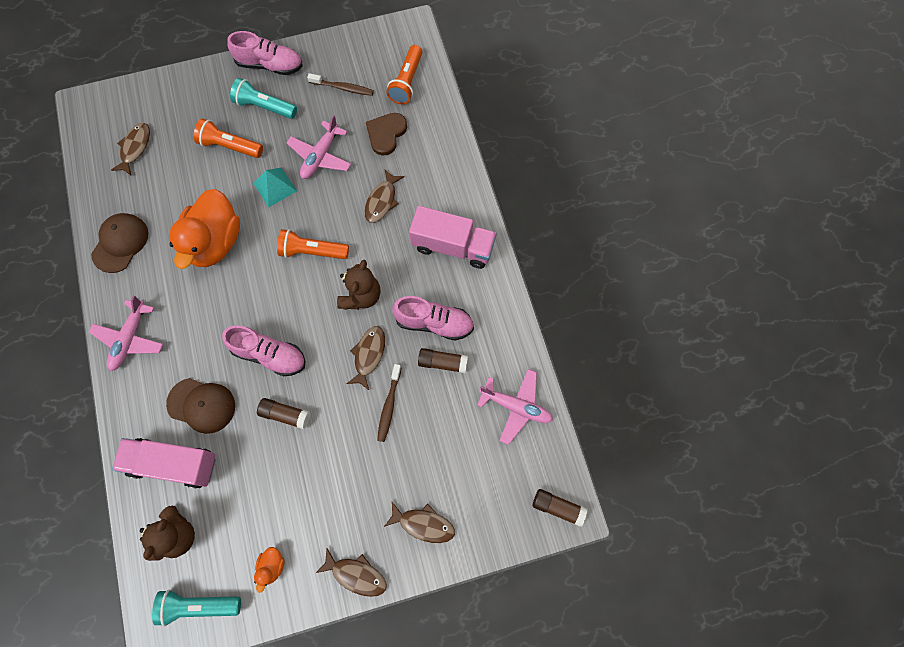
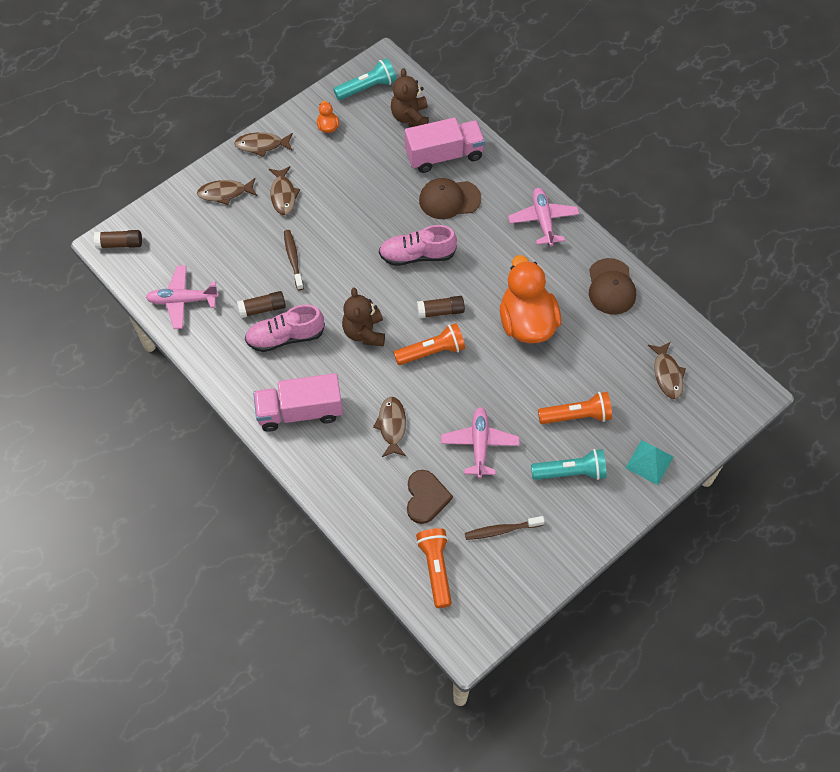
camera: 155 degrees right, 10 degrees down
(270, 65) = (597, 522): pink shoe -> none
(275, 187) = (505, 395): turquoise pyramid -> turquoise pyramid (649, 462)
(285, 414) = (376, 219): brown glue stick -> brown glue stick (440, 311)
(368, 355) = (331, 289): brown fish -> brown fish (283, 195)

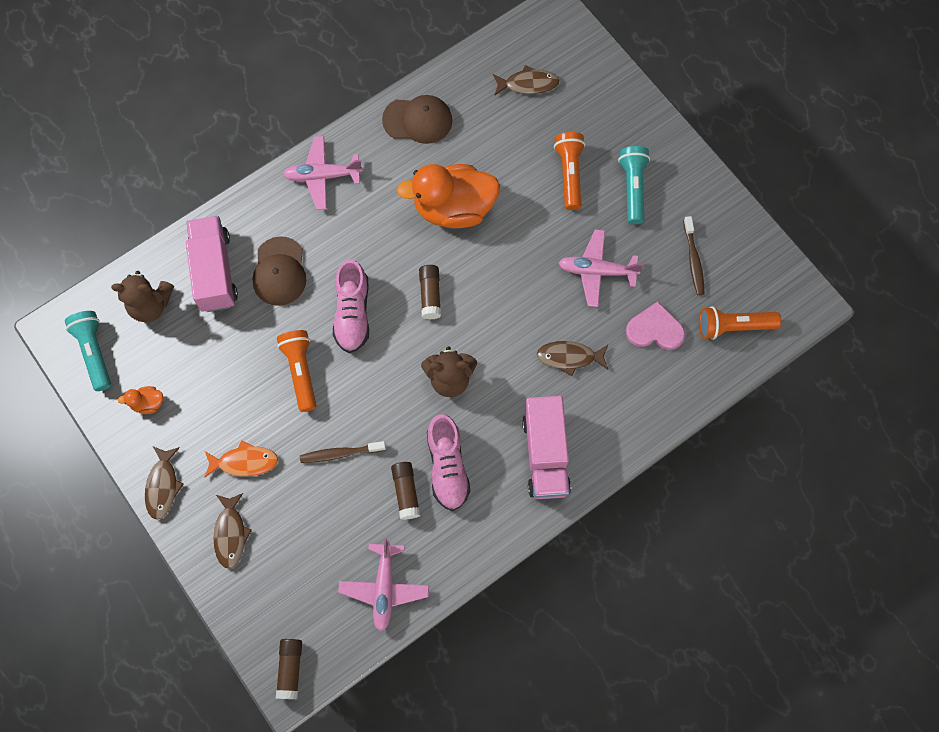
camera: 85 degrees left, 10 degrees up
(283, 195) = (244, 462): brown fish -> orange fish
(426, 497) = (655, 329): brown heart -> pink heart
(432, 351) = (481, 308): orange flashlight -> orange flashlight (300, 371)
(649, 462) = (625, 115): turquoise pyramid -> none

